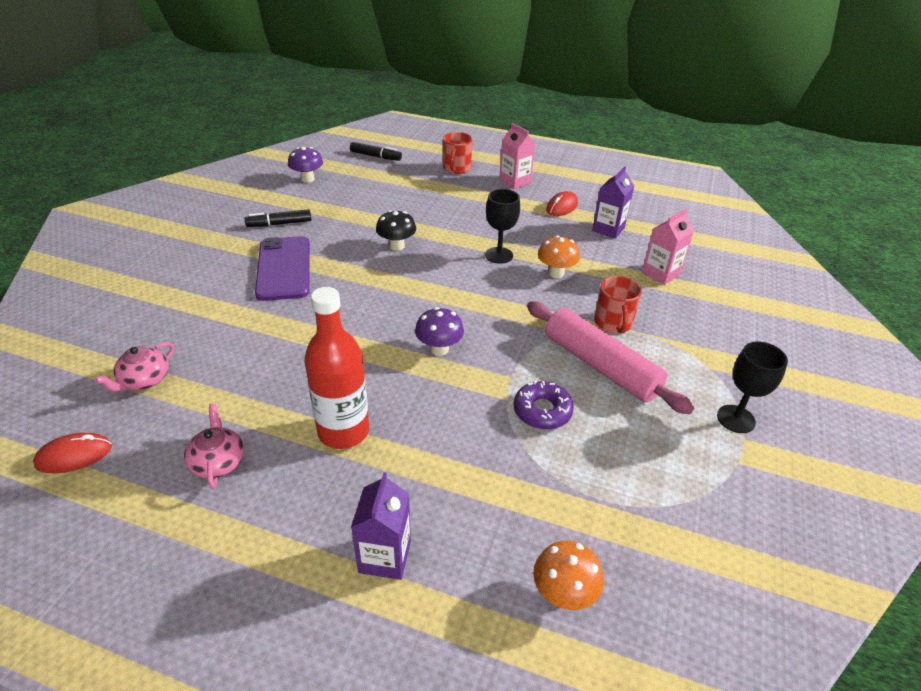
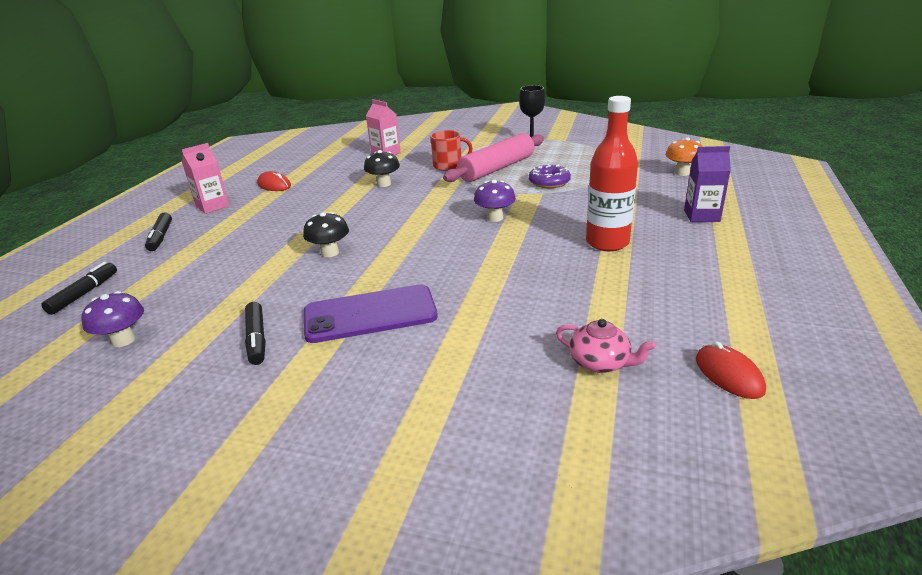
camera: 90 degrees left, 10 degrees down
(218, 462) = (675, 289): pink teapot -> none
(456, 168) = (161, 237): red mug -> black marker
(499, 255) = (354, 205): black goblet -> none
(556, 273) = (384, 184): orange mushroom -> black mushroom
(608, 229) = (319, 169): purple carton -> none

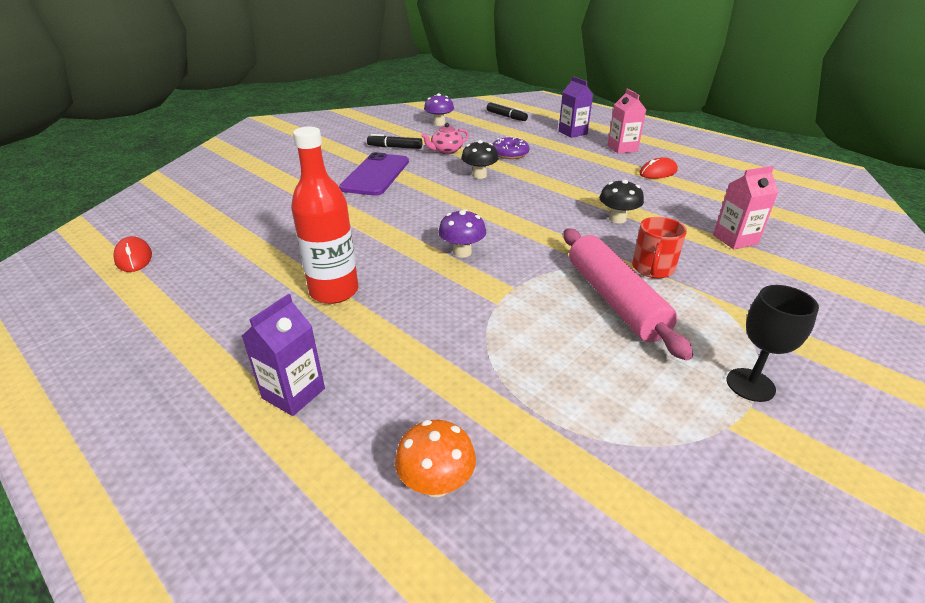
camera: 115 degrees right, 5 degrees up
(161, 237) = (572, 133): black marker -> purple carton
(549, 182) = (526, 321): purple donut -> purple donut (509, 153)
(600, 362) = (218, 223): pink teapot -> pink teapot (446, 151)
(728, 375) = (134, 258): red mouse -> red mouse turned 60 degrees clockwise

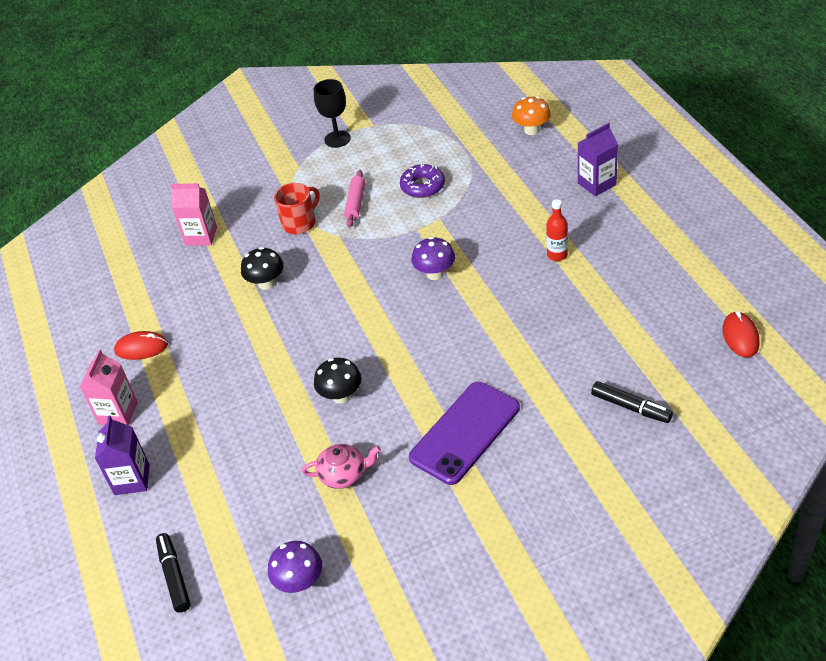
camera: 150 degrees left, 10 degrees up
(334, 291) = (557, 255): red bottle -> red bottle, size x0.51
(395, 147) = (409, 508): black marker -> black marker (630, 407)
(509, 153) = (266, 441): purple donut -> purple donut (422, 186)
(614, 300) = (355, 203): pink rolling pin -> pink rolling pin, size x0.50

